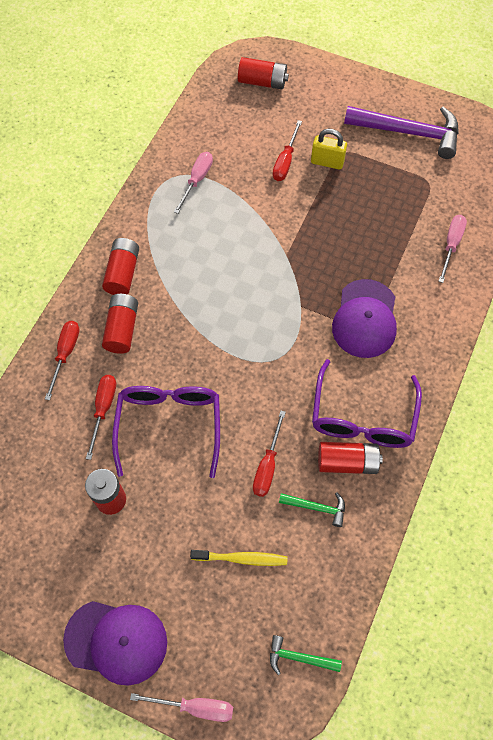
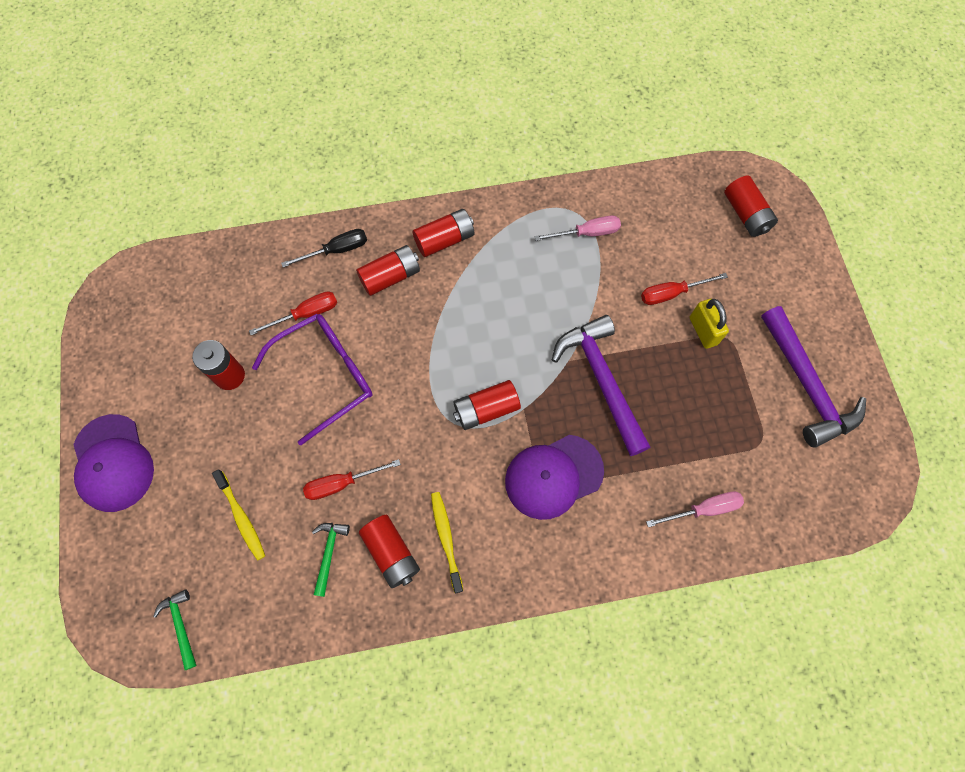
camera: 55 degrees right, 5 degrees up
(66, 354) = (336, 250): red screwdriver -> black screwdriver
(195, 707) = (92, 563): pink screwdriver -> none
(283, 330) = (486, 409): none -> red battery
(316, 244) = (601, 380): none -> purple hammer
(317, 507) = (329, 553): green hammer -> green hammer turned 150 degrees counterclockwise
(362, 417) = (446, 539): purple glasses -> yellow toothbrush

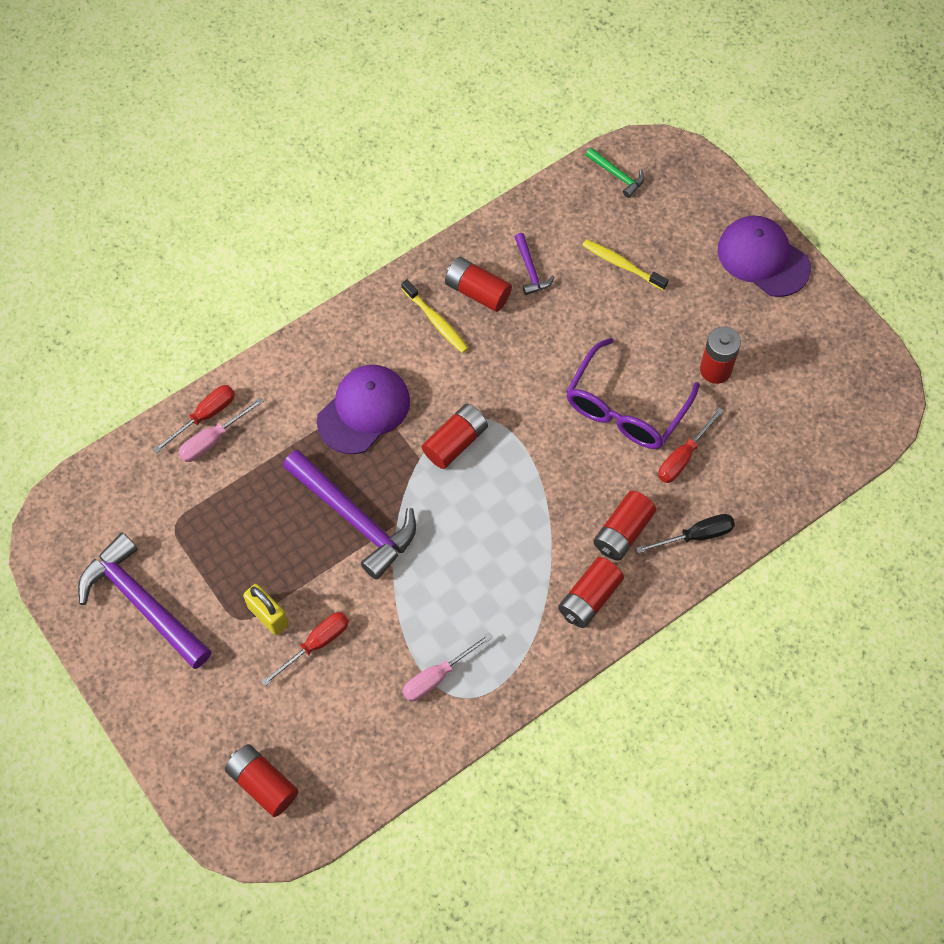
camera: 155 degrees right, 5 degrees down
(329, 553) = (530, 270): green hammer -> purple hammer
(336, 250) = (696, 536): black screwdriver -> black screwdriver turned 150 degrees counterclockwise
(341, 483) = (553, 325): red screwdriver -> red screwdriver (205, 416)

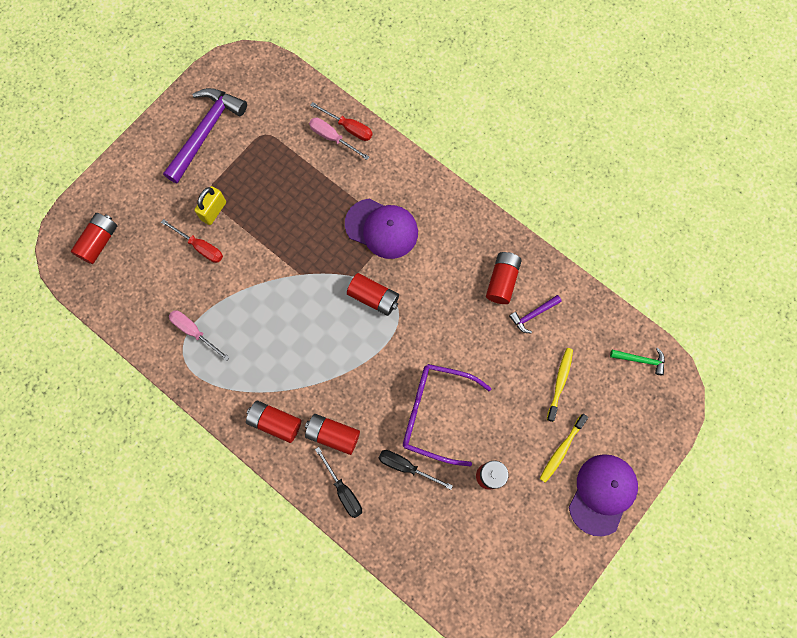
camera: 75 degrees right, 10 degrees up
(355, 519) = (297, 246): purple hammer -> none
(436, 321) = (468, 258): yellow toothbrush -> yellow toothbrush (561, 450)
(617, 175) = (641, 360): green hammer -> green hammer turned 105 degrees counterclockwise
(683, 457) = (406, 466): red screwdriver -> black screwdriver

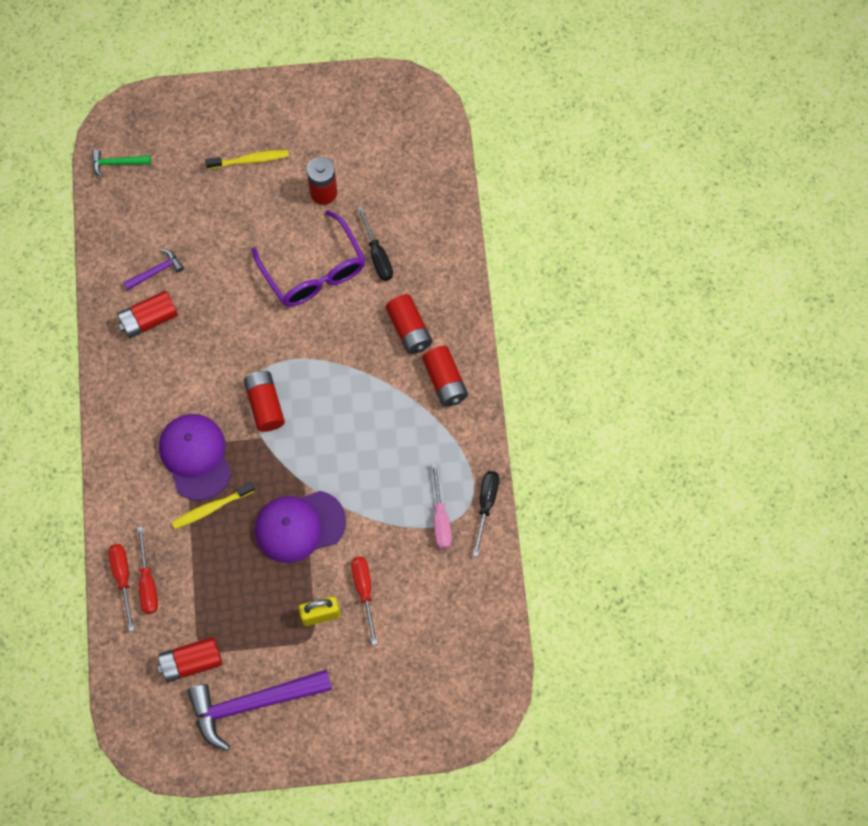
camera: 135 degrees left, 5 degrees down
(99, 242) = (448, 685): red battery -> red battery (191, 662)
(332, 138) = (147, 583): pink screwdriver -> red screwdriver
(343, 490) = (442, 282): black screwdriver -> black screwdriver (486, 505)
(533, 315) = (156, 271): purple hammer -> purple hammer turned 45 degrees counterclockwise
(560, 383) = (196, 205): yellow toothbrush -> yellow toothbrush (211, 508)
(602, 494) = (256, 106): purple cap -> purple cap (299, 526)
(641, 360) = (117, 163): green hammer -> green hammer turned 60 degrees counterclockwise

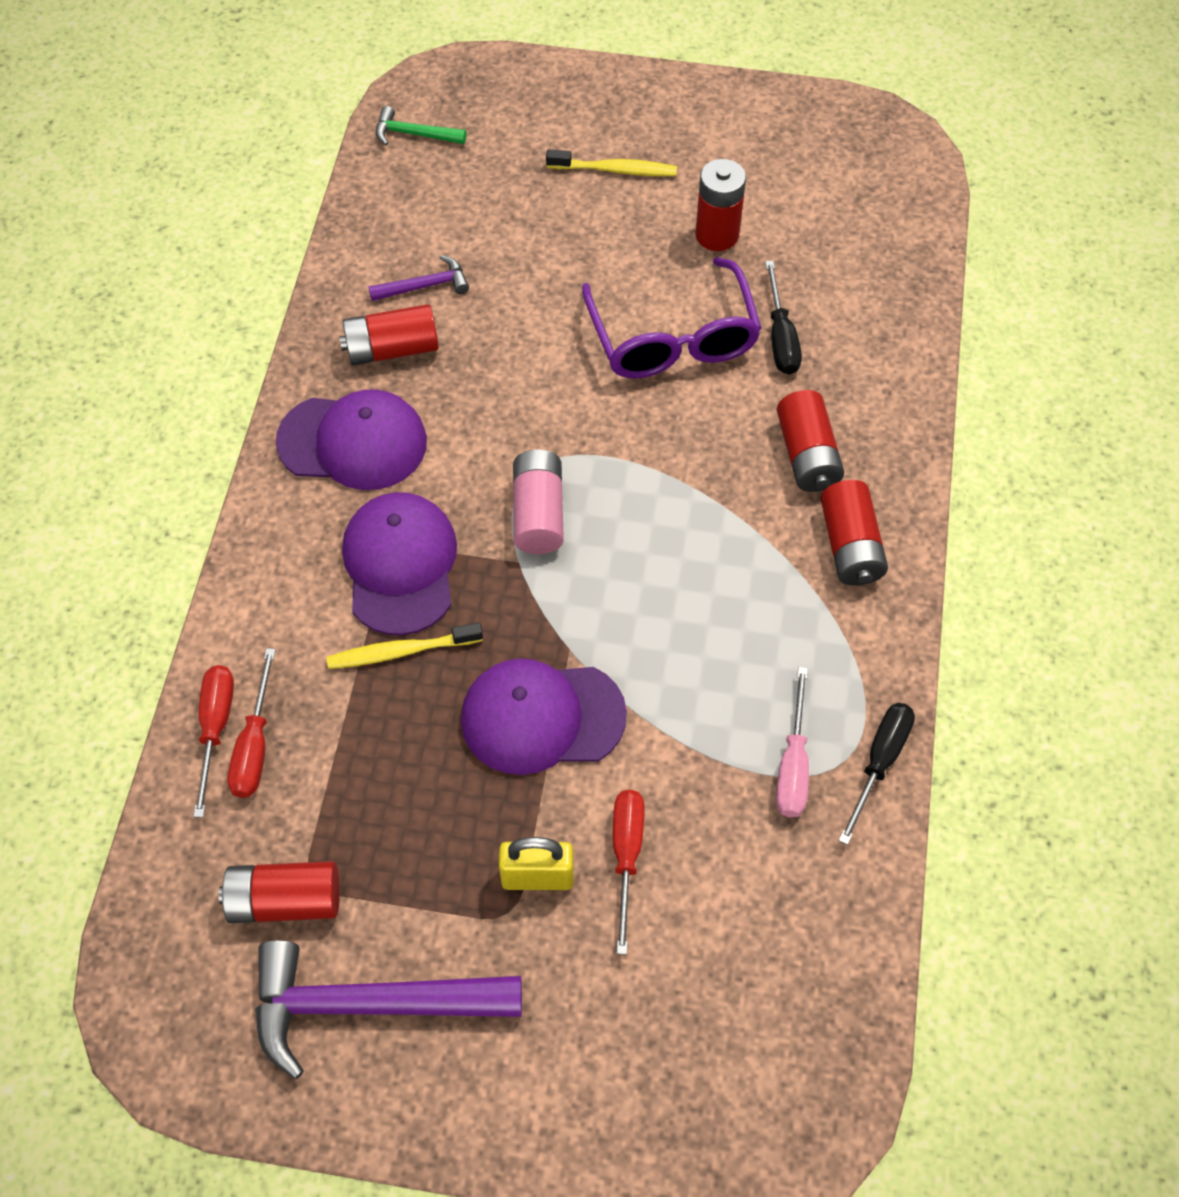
camera: 15 degrees right, 10 degrees down
(145, 386) = (353, 442): none -> purple cap
(265, 405) = (538, 513): red battery -> pink battery

